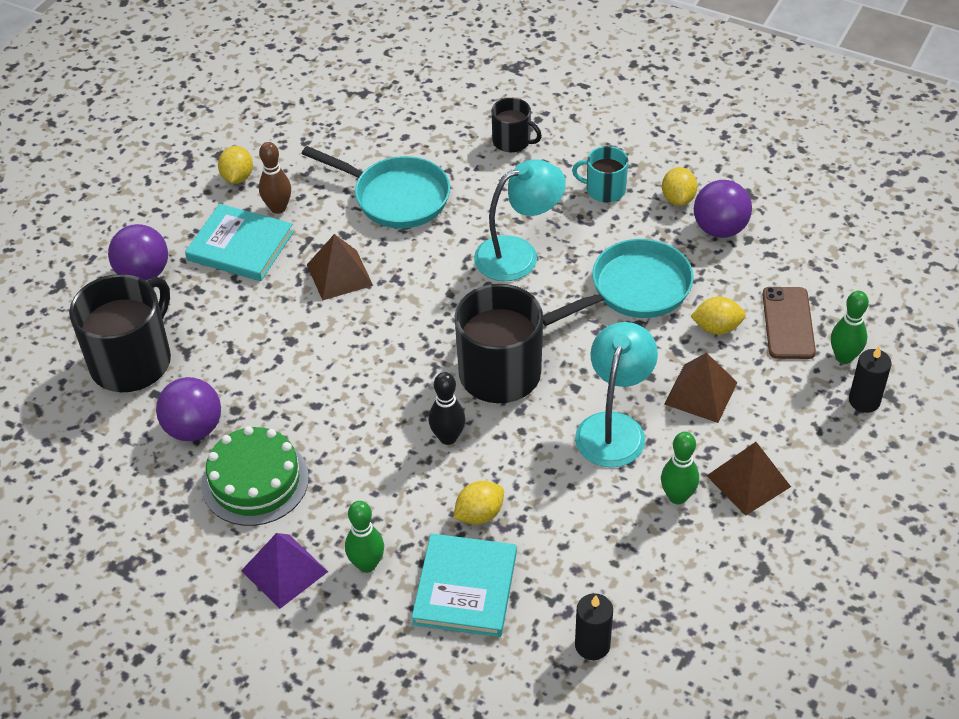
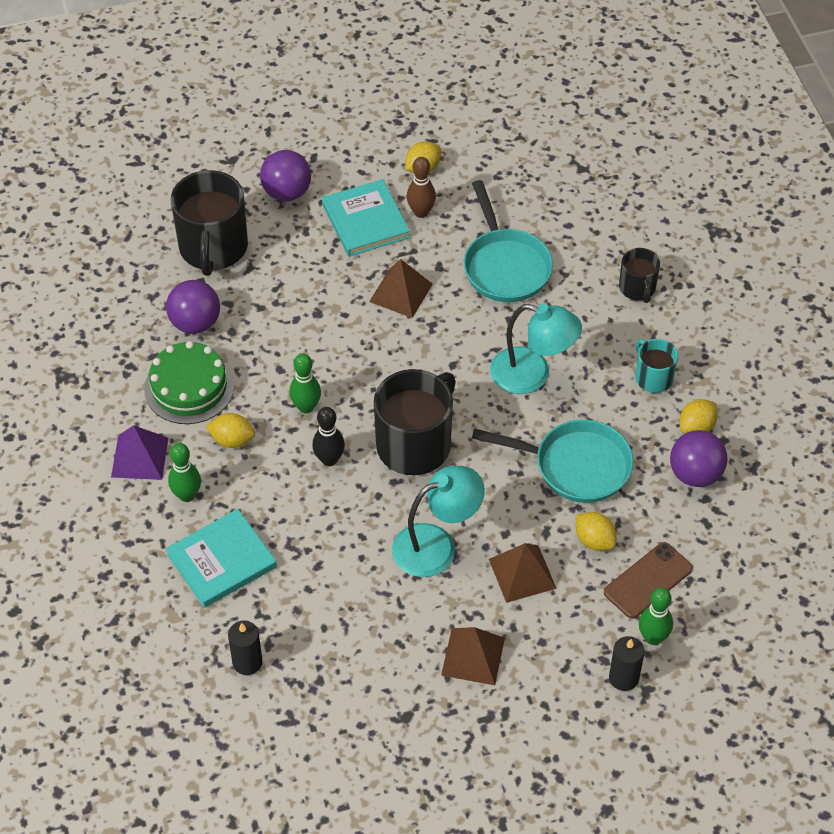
camera: 45 degrees right, 5 degrees up
(132, 361) = (213, 248): black mug -> black mug turned 105 degrees clockwise
(479, 514) = (286, 524): yellow lemon -> yellow lemon (232, 440)
(677, 496) = (415, 624): green bowling pin -> green bowling pin (306, 407)

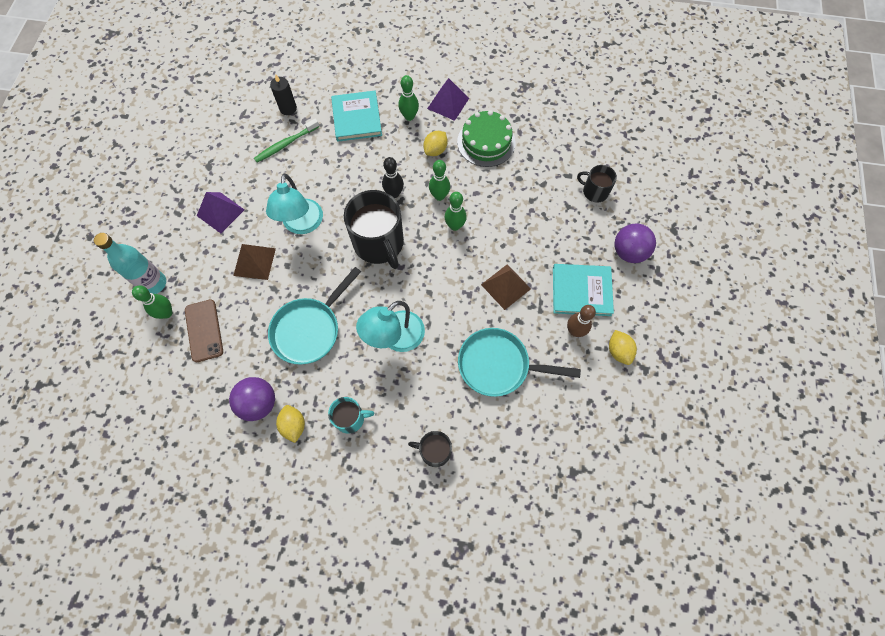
camera: 115 degrees right, 15 degrees up
(195, 323) = (535, 161): purple ball -> none
(213, 248) = (594, 191): black mug -> black mug, size x0.52
(315, 632) = (285, 144): none -> green toothbrush
(343, 373) = (455, 226): none -> green bowling pin
(473, 656) = (220, 212): brown pyramid -> purple pyramid
(594, 540) = (250, 313): yellow lemon -> none
(623, 678) = (154, 283): black candle -> turquoise bottle

